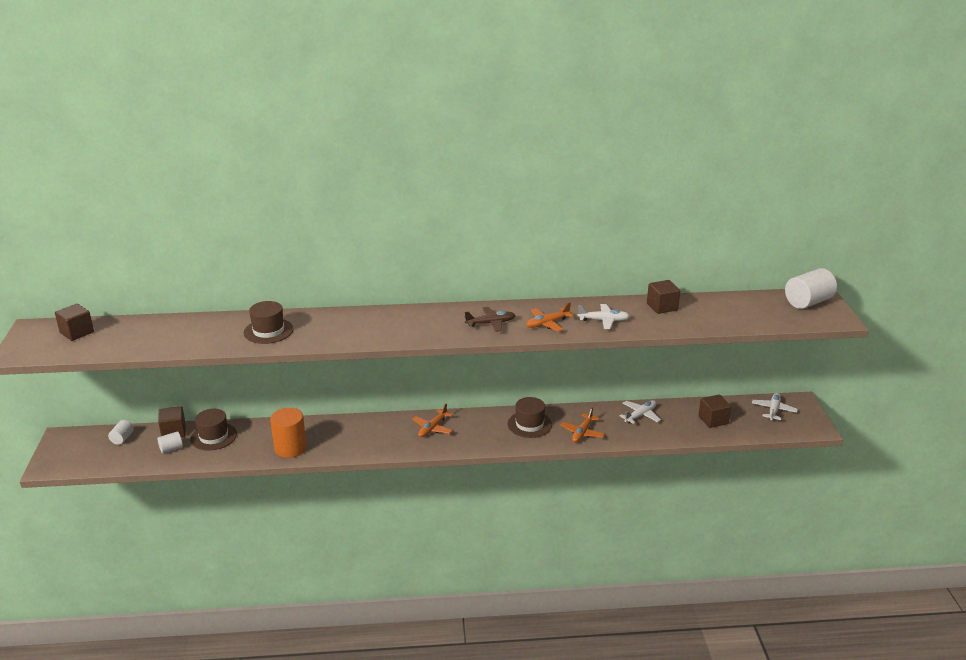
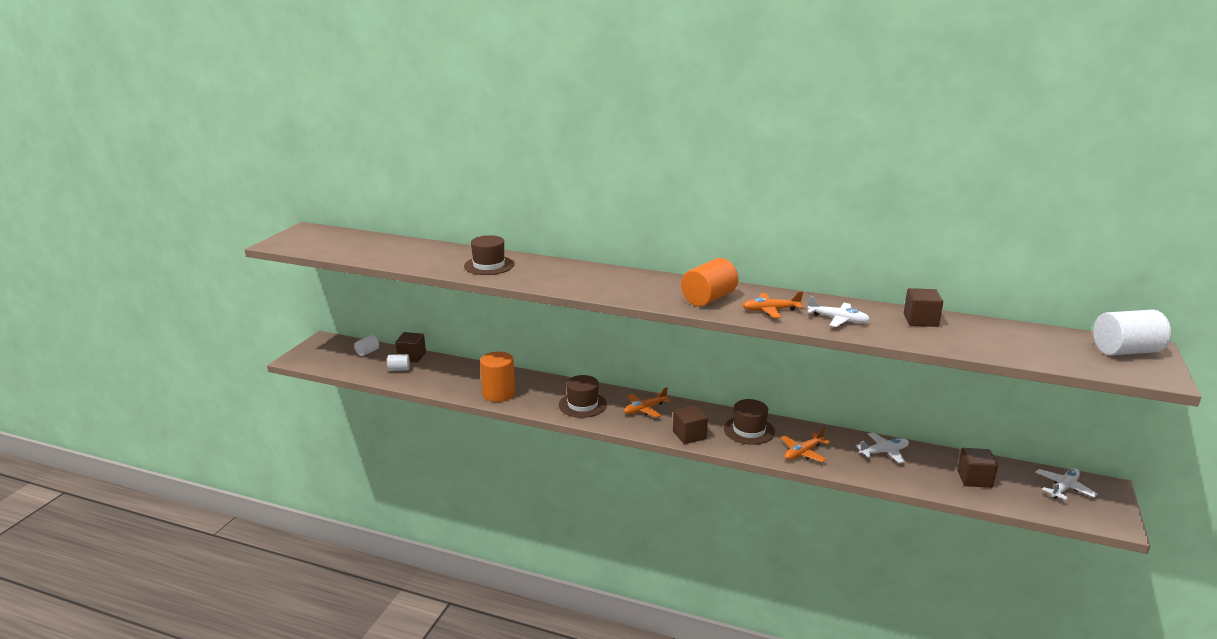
camera: 25 degrees right, 5 degrees down
(77, 332) = (335, 238): brown cube -> brown cube (689, 435)
(213, 436) = (441, 368): brown hat -> brown hat (582, 405)
(491, 323) = (708, 299): brown plane -> orange cylinder

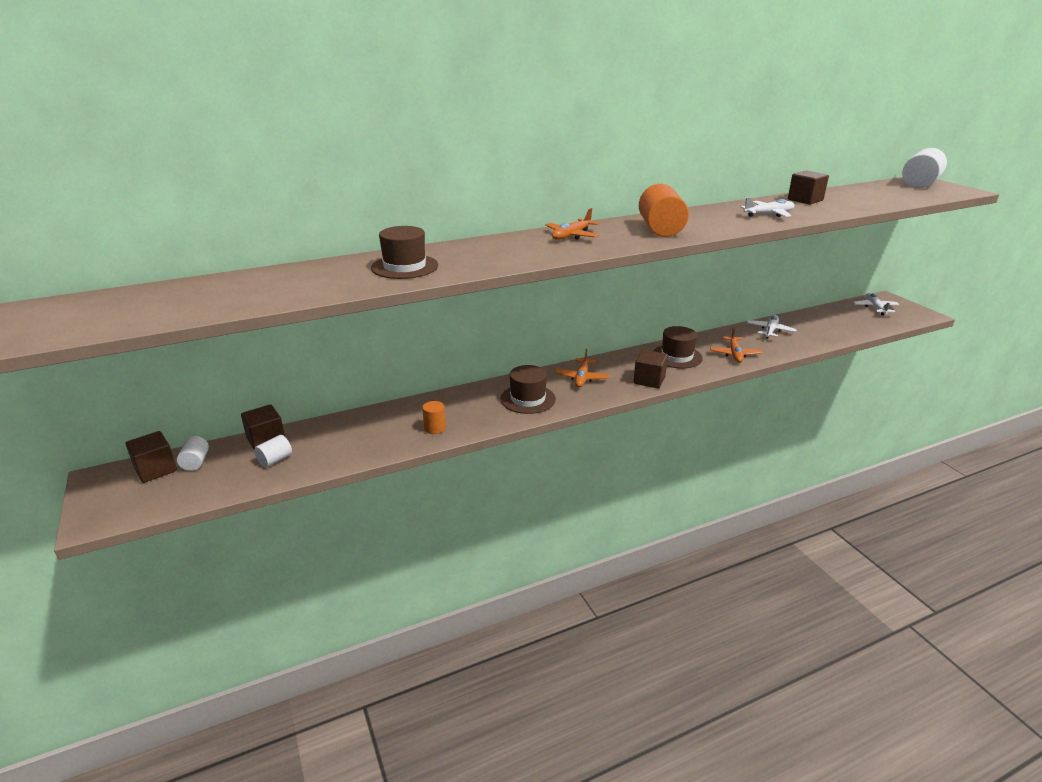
camera: 45 degrees left, 5 degrees up
(498, 394) = (434, 428): orange cylinder -> orange cylinder, size x0.52
(770, 310) = (718, 223): orange plane -> orange plane (571, 236)
(974, 479) = (836, 323): brown cube -> brown cube (156, 469)

